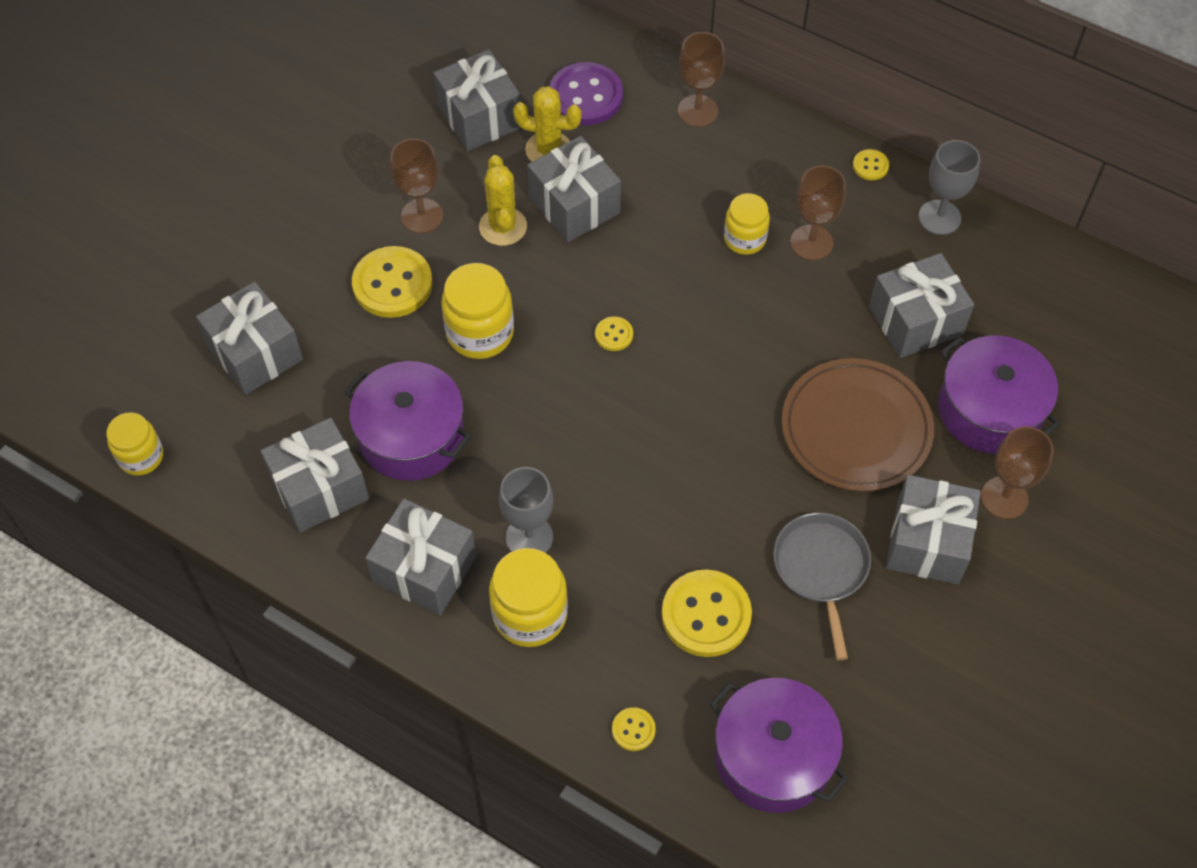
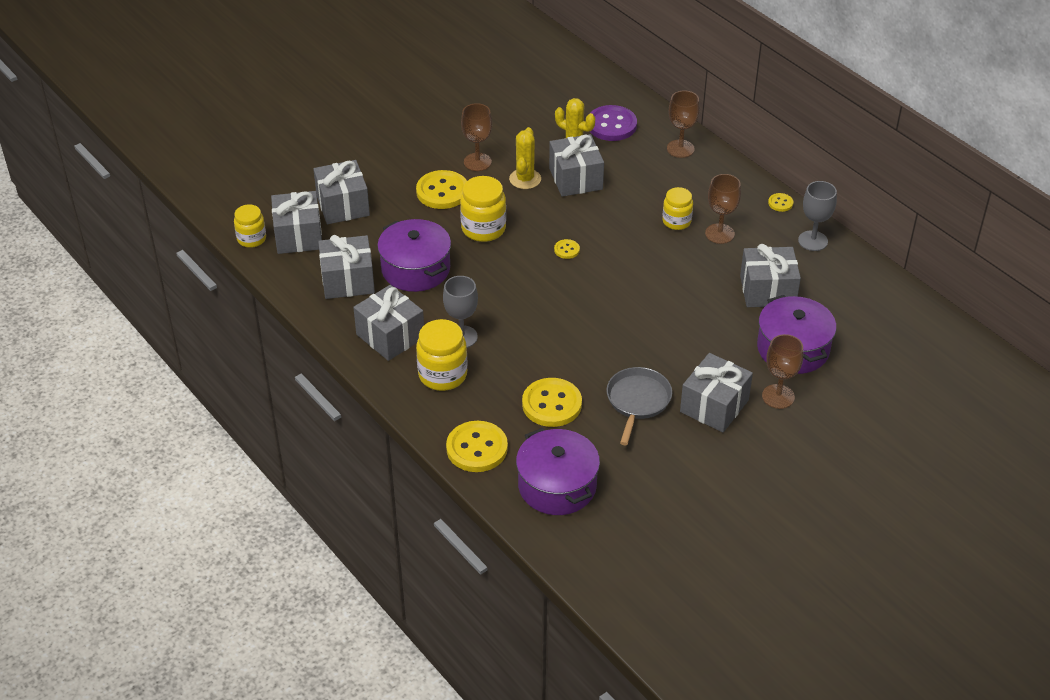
camera: 20 degrees right, 15 degrees down
(480, 117) = (539, 121): grey gift -> grey gift (298, 236)
(633, 730) = (477, 448): yellow button -> yellow button, size x2.13
(856, 429) = (698, 336): brown plate -> none

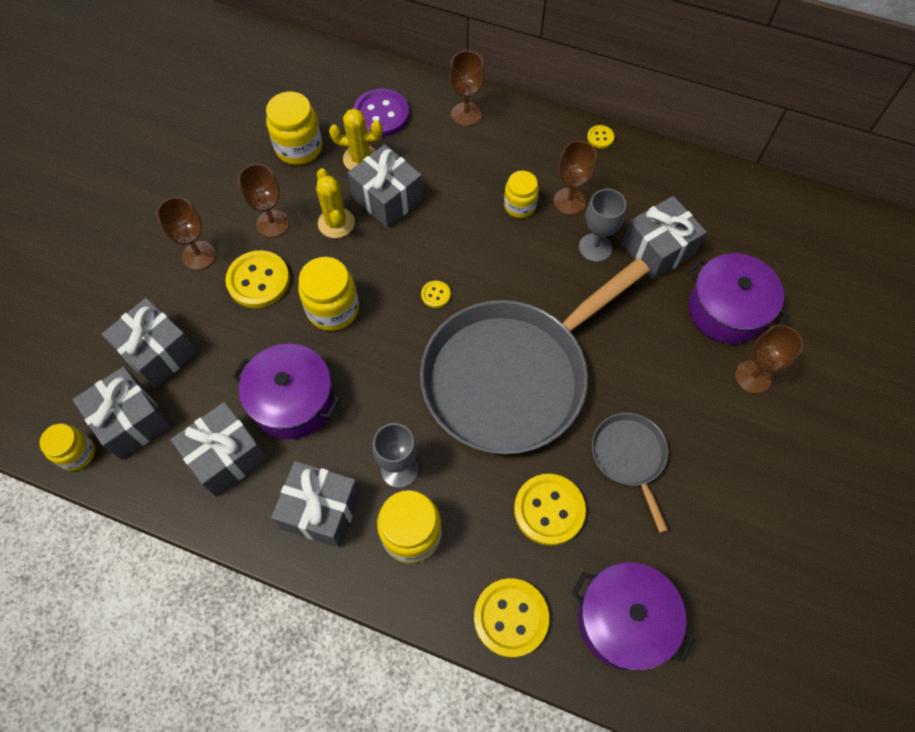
camera: 30 degrees left, 20 degrees up
(410, 161) = (199, 255): none -> brown goblet
(532, 123) = (299, 148): none -> yellow jar
(586, 319) = (511, 376): none -> grey pan
(714, 406) = (704, 422): grey gift -> none
(813, 241) = (658, 169): grey goblet -> grey goblet (595, 247)

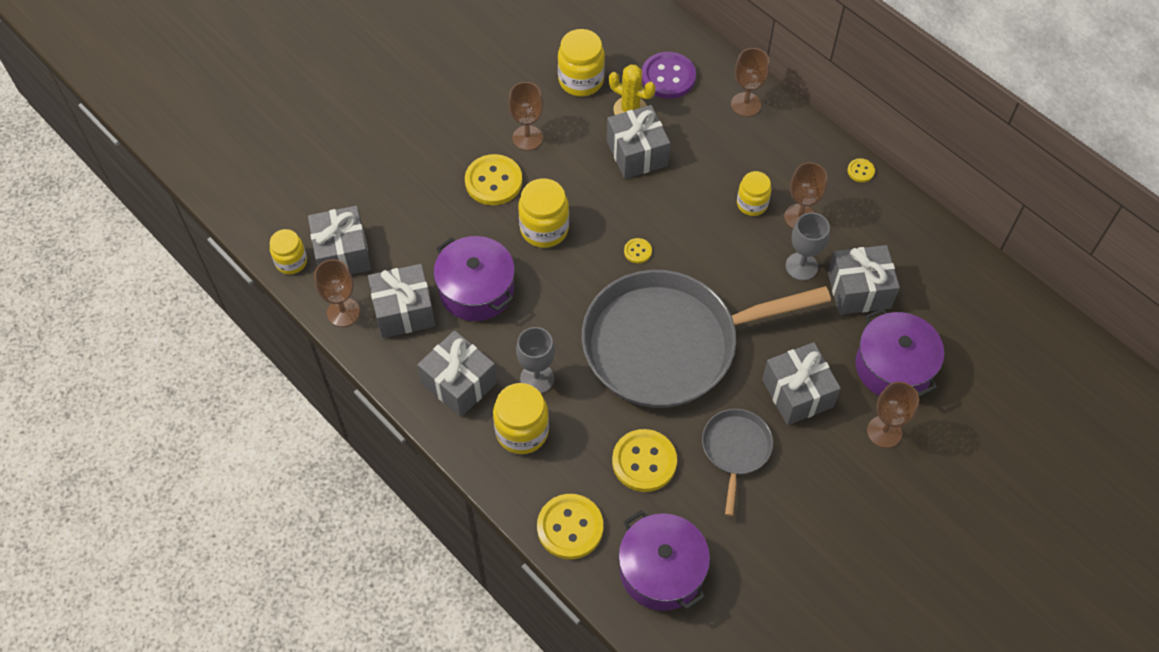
camera: 25 degrees right, 5 degrees down
(158, 353) = (386, 208): grey gift -> grey gift (797, 393)
(199, 255) = (454, 141): brown goblet -> brown goblet (343, 312)
(336, 223) = (582, 158): yellow cactus -> none

